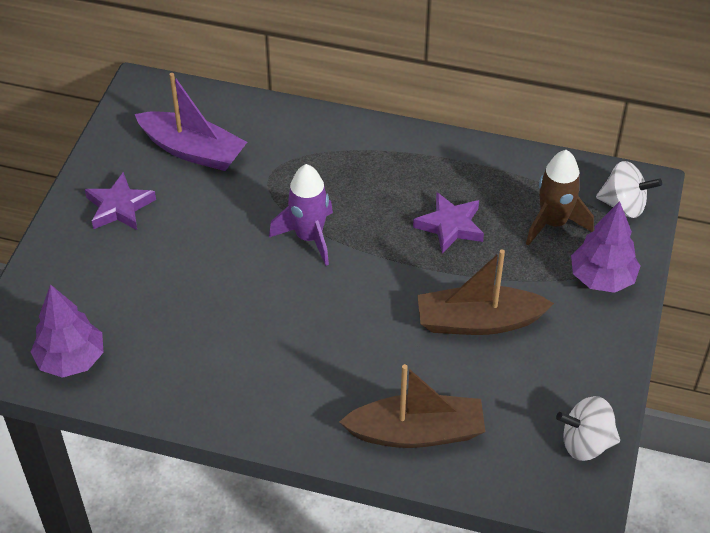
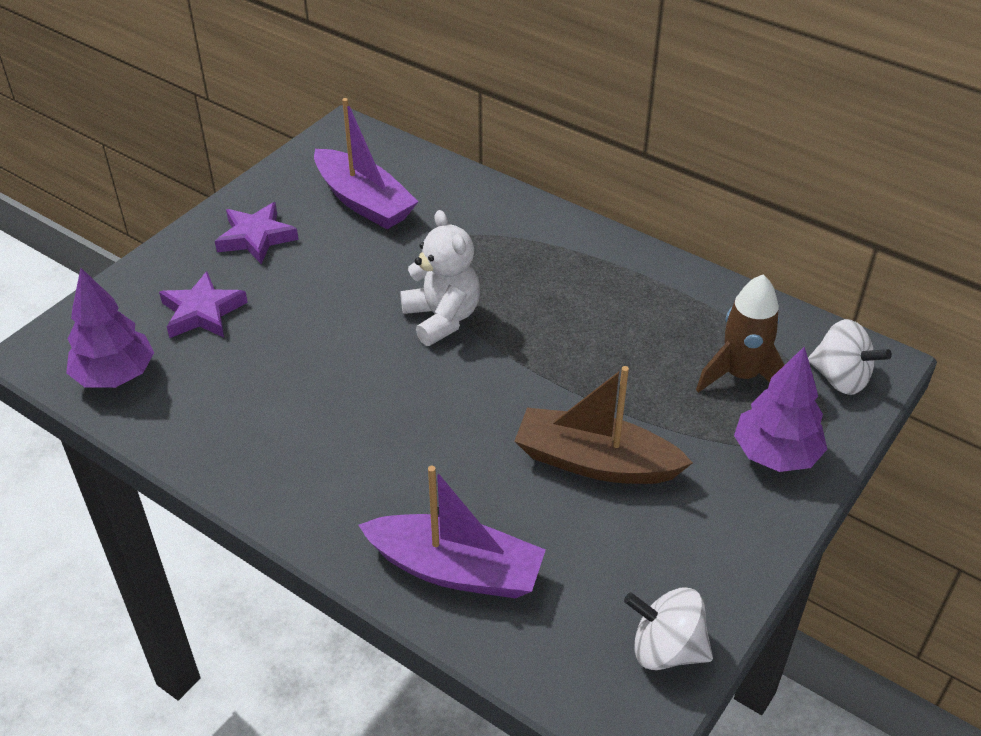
camera: 20 degrees right, 5 degrees down
(309, 237) = (442, 318): purple rocket -> white teddy bear
(416, 432) = (456, 569): brown boat -> purple boat
(450, 226) = (612, 347): purple star -> purple star (202, 312)

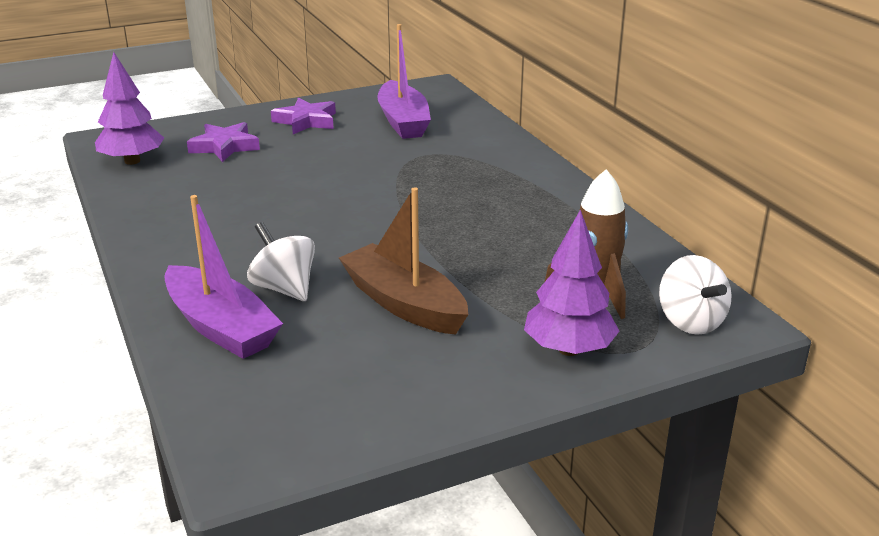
camera: 30 degrees right, 15 degrees down
(442, 318) = (384, 192): white teddy bear -> none
(666, 649) = (322, 434): white spinning top -> white spinning top (284, 288)

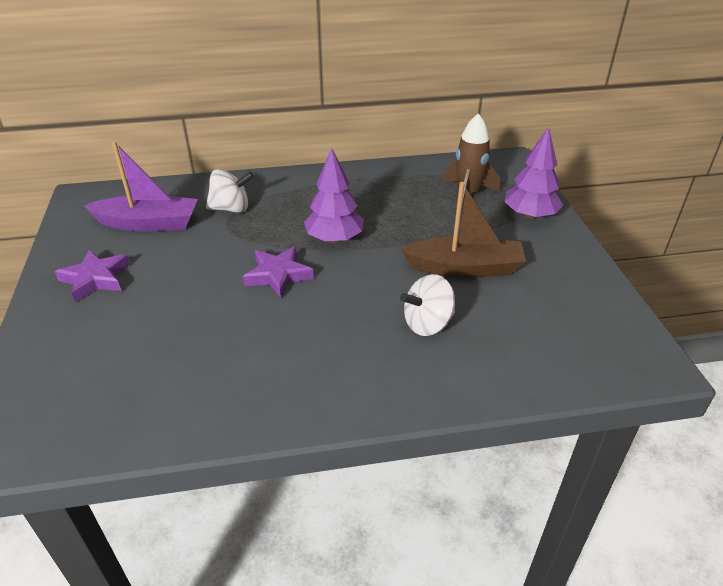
camera: 75 degrees left, 10 degrees up
(132, 161) = (95, 421): purple tree -> purple tree (334, 239)
(221, 327) = (479, 364): purple boat -> none
(225, 146) = (114, 341): purple star -> purple star (278, 275)
(404, 304) = (464, 268): brown boat -> brown boat turned 150 degrees counterclockwise
(690, 321) = (506, 172): white spinning top -> white spinning top (231, 208)

